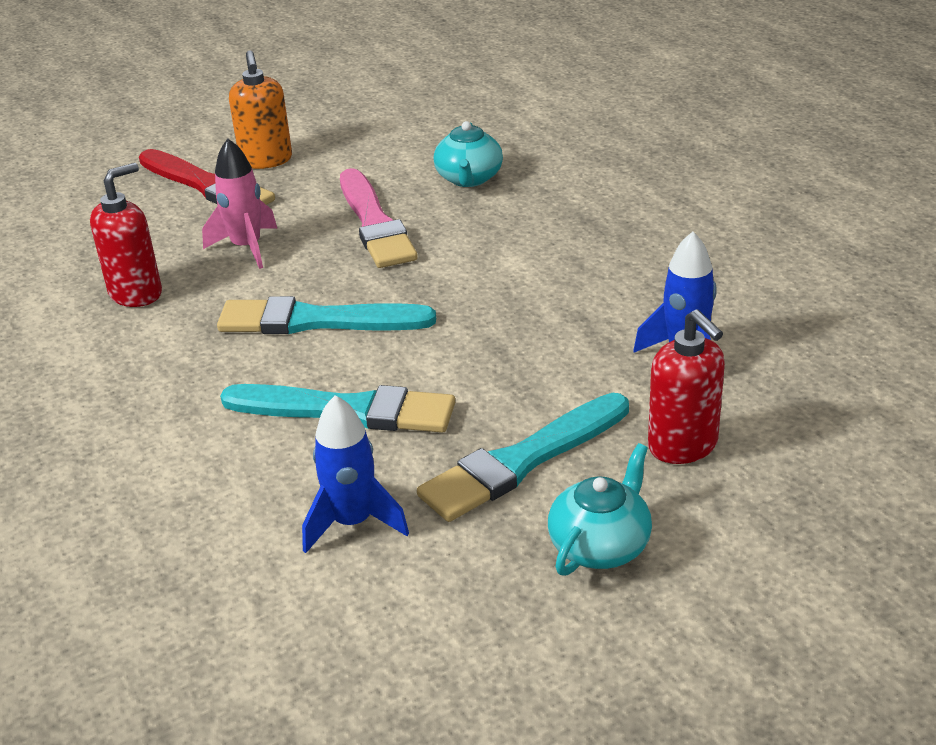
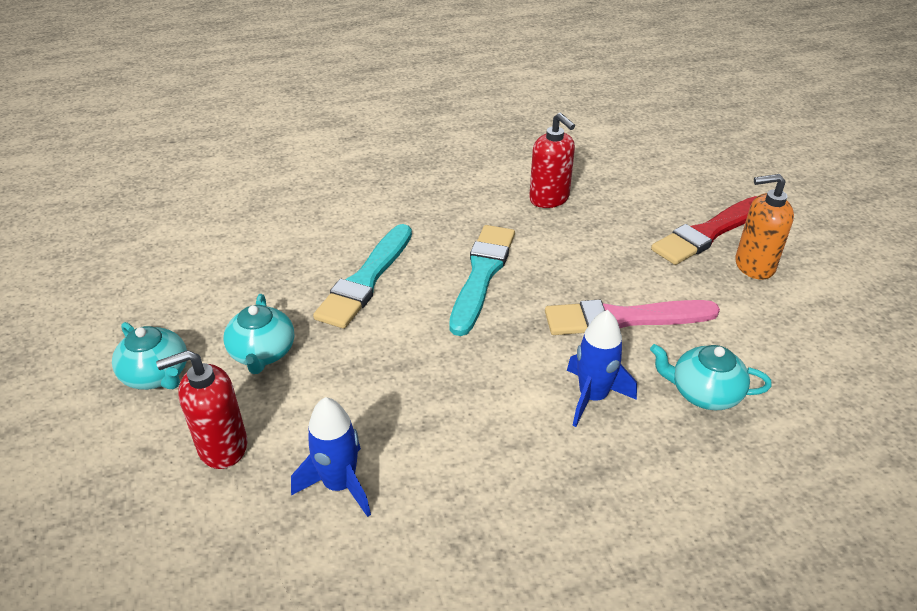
camera: 100 degrees right, 5 degrees up
(247, 247) = (600, 248): pink rocket -> none
(353, 523) = (255, 272): blue rocket -> blue rocket (592, 397)
(522, 461) = (262, 353): turquoise brush -> turquoise teapot

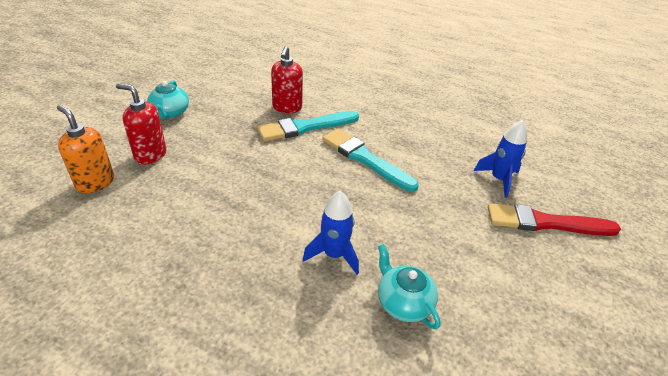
camera: 40 degrees right, 0 degrees up
(262, 353) = (218, 130): turquoise teapot -> none
(339, 485) = (166, 202): blue rocket -> blue rocket (498, 179)
(482, 275) = (365, 159): turquoise brush -> turquoise brush turned 105 degrees counterclockwise
(549, 199) = (461, 145): red soap dispenser -> red soap dispenser (287, 108)
(623, 319) = (413, 230): pink brush -> none
(753, 266) = (552, 261): orange soap dispenser -> orange soap dispenser (95, 182)

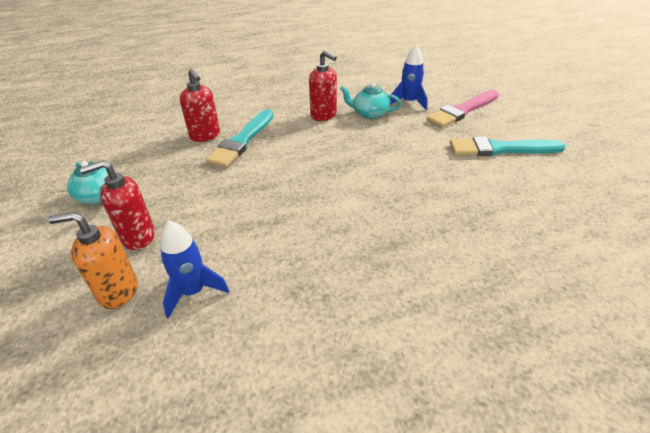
camera: 40 degrees left, 0 degrees up
(334, 255) = (389, 202): blue rocket -> blue rocket (193, 291)
(365, 159) = (317, 136): turquoise brush -> turquoise brush (501, 149)
(398, 144) = (324, 115): none -> red soap dispenser
(403, 303) = (463, 198): turquoise teapot -> turquoise teapot (370, 114)
(545, 223) = (462, 110): red brush -> pink brush

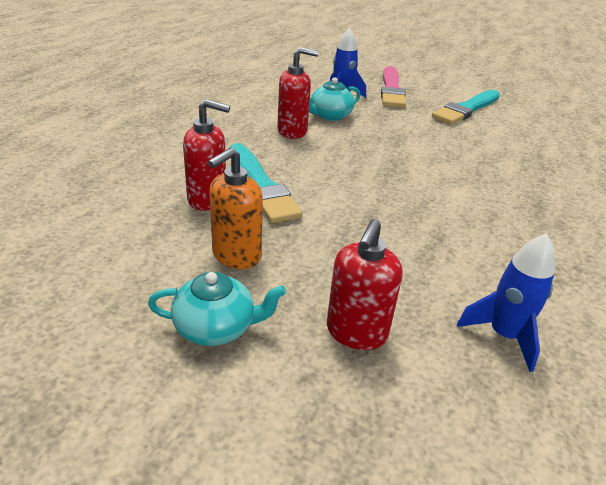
camera: 50 degrees left, 5 degrees down
(118, 291) = (450, 391): orange soap dispenser -> orange soap dispenser (236, 255)

